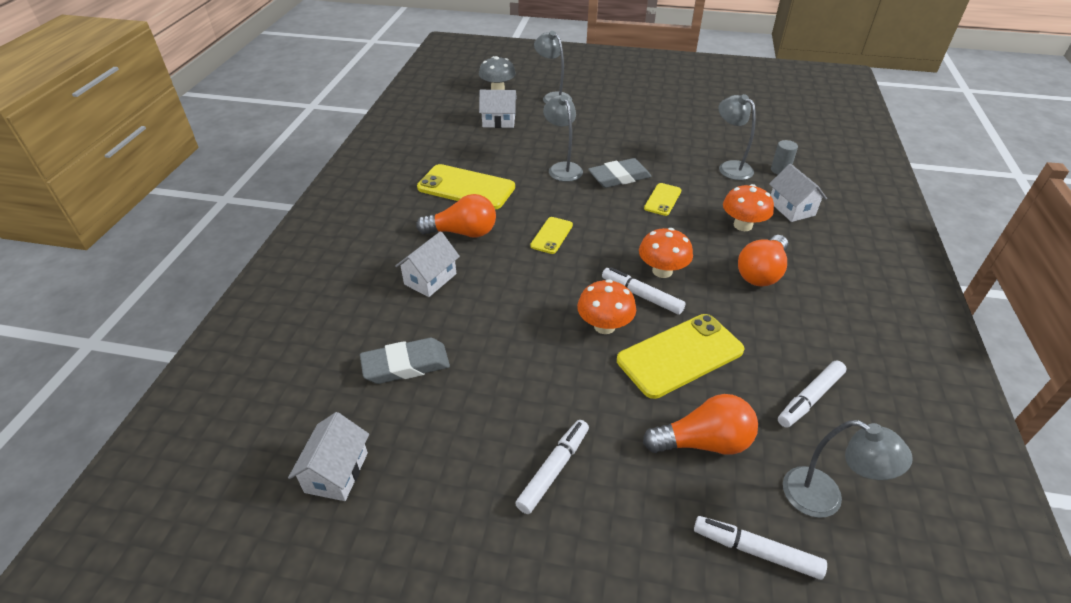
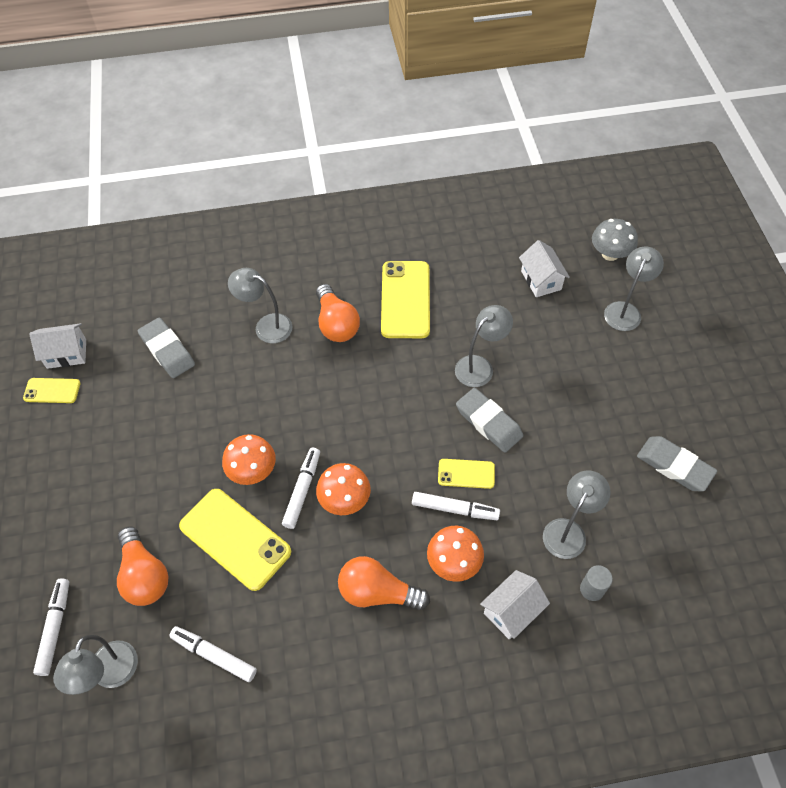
camera: 70 degrees right, 15 degrees up
(430, 279) = (266, 326): white house -> grey lamp
(551, 235) = (361, 393): yellow phone -> yellow phone (52, 390)
(553, 469) = (96, 478): white marker -> white marker (455, 509)
(692, 115) = (674, 466): none -> grey eraser

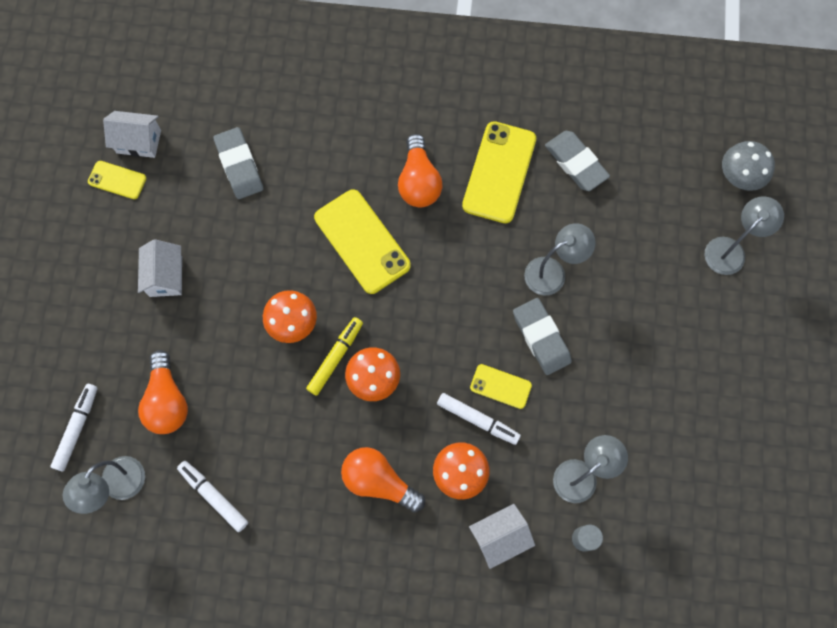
camera: 15 degrees right, 15 degrees up
(235, 539) = (259, 389): yellow phone -> yellow phone (362, 241)
(266, 326) = (346, 164): grey lamp -> none
(302, 490) = (335, 357): white marker -> yellow marker
(541, 280) = (652, 188): white house -> white house (165, 276)
(674, 466) = (713, 438): grey eraser -> grey eraser (576, 163)

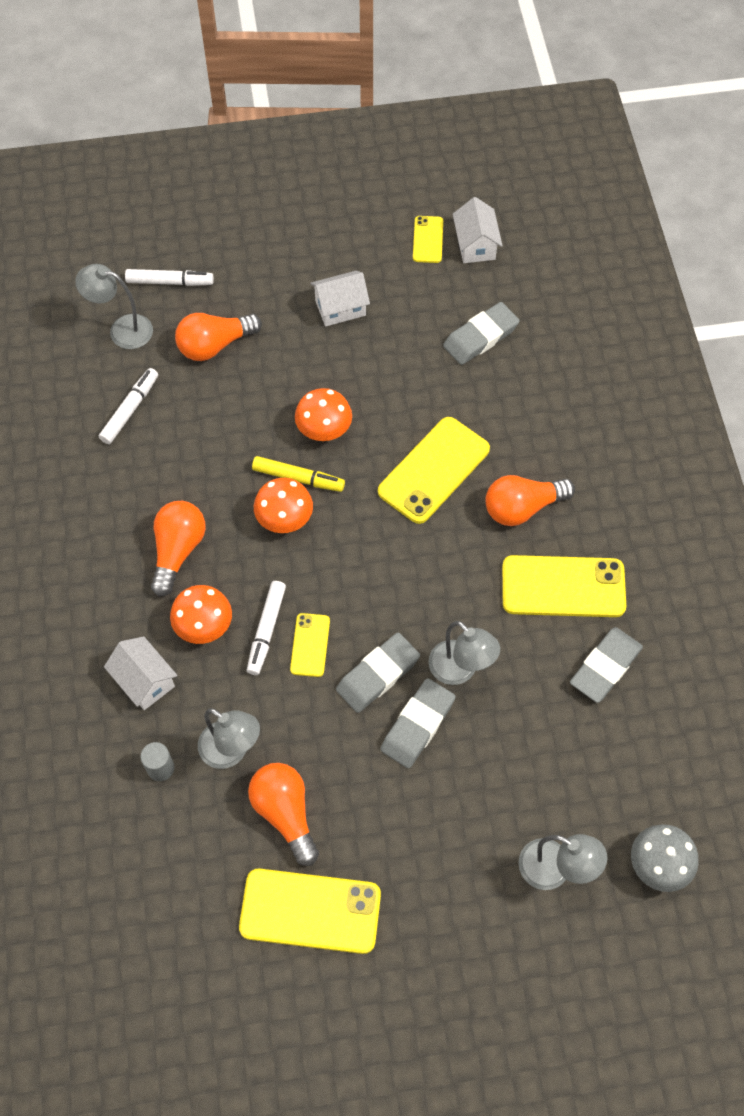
camera: 75 degrees right, 10 degrees down
(592, 318) = (417, 725): none -> grey eraser
(645, 442) = (285, 813): none -> orange light bulb
(729, 441) = (310, 911): none -> yellow phone

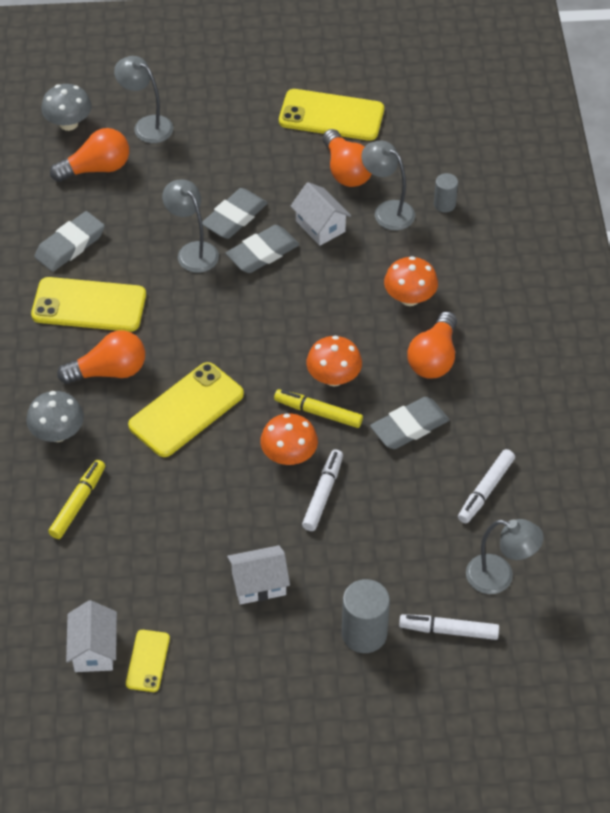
camera: 175 degrees left, 10 degrees down
(144, 681) = (460, 262): white house -> white house (320, 226)
(215, 345) = (398, 552): orange light bulb -> orange light bulb (96, 168)
(244, 274) = (364, 633): none -> grey cylinder
(266, 630) = (355, 291): white marker -> white marker (323, 494)
(310, 645) = (318, 278): yellow phone -> none
(480, 337) = (112, 539): grey eraser -> grey eraser (409, 427)
(520, 368) = (78, 503): none -> yellow marker
(558, 436) = (58, 433): none -> grey mushroom

